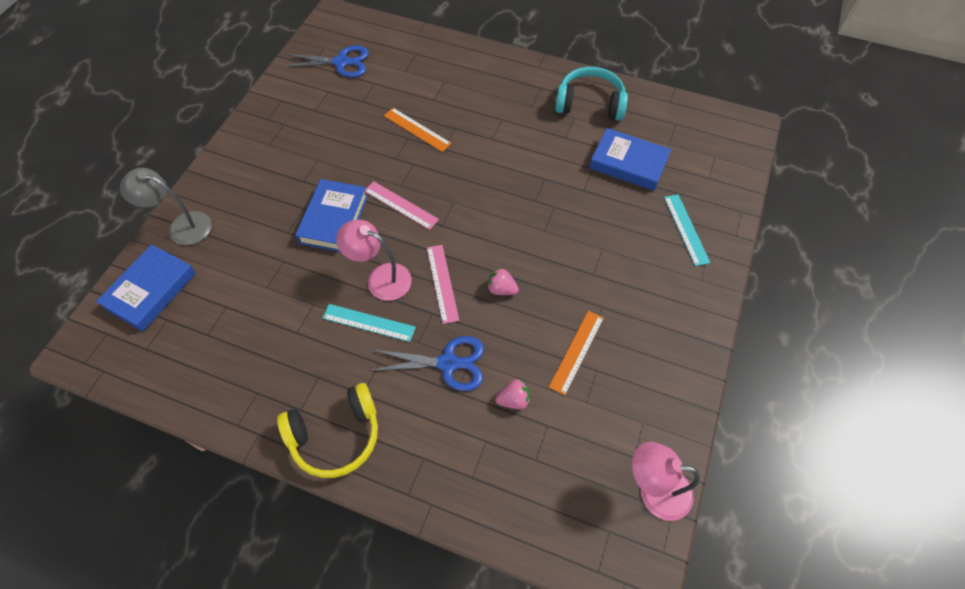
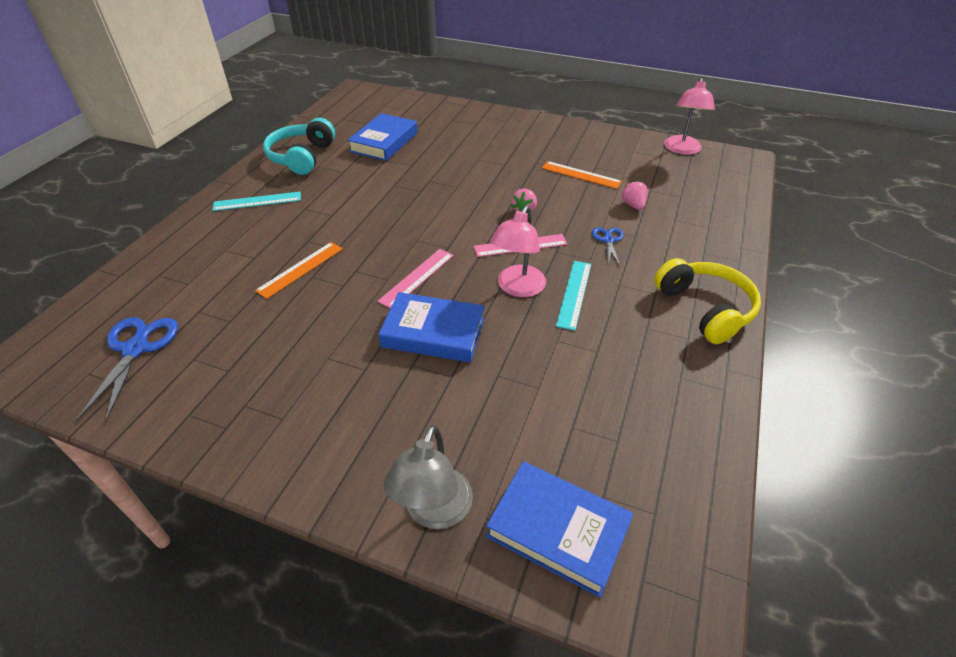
camera: 90 degrees left, 15 degrees down
(448, 363) = (608, 240): blue scissors -> blue scissors, size x0.56
(686, 229) = (459, 122): turquoise ruler -> turquoise ruler (257, 201)

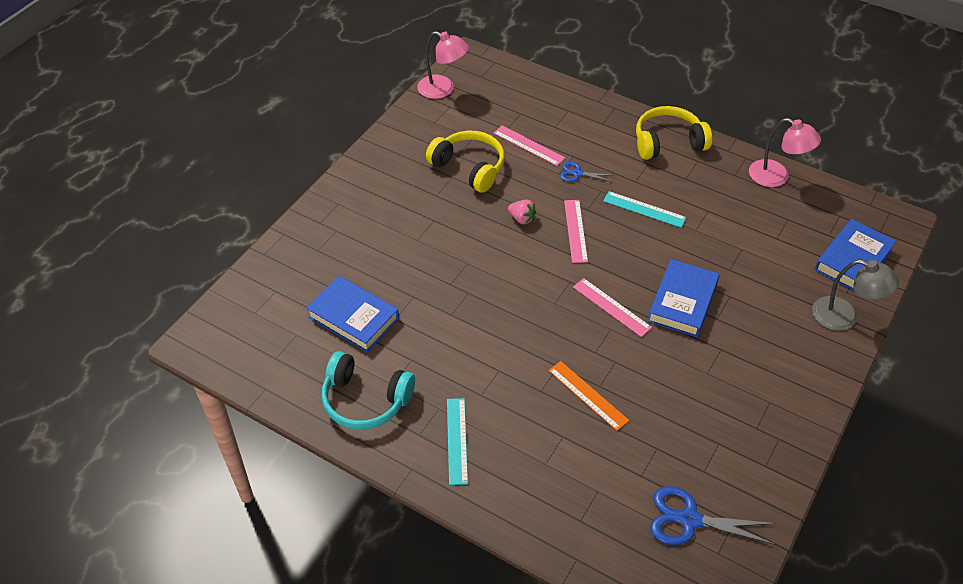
camera: 80 degrees left, 5 degrees up
(517, 288) = (633, 242): pink lamp -> pink lamp (776, 177)
(581, 175) = (469, 168): orange ruler -> yellow headphones
(633, 205) = (528, 145): pink strawberry -> pink ruler

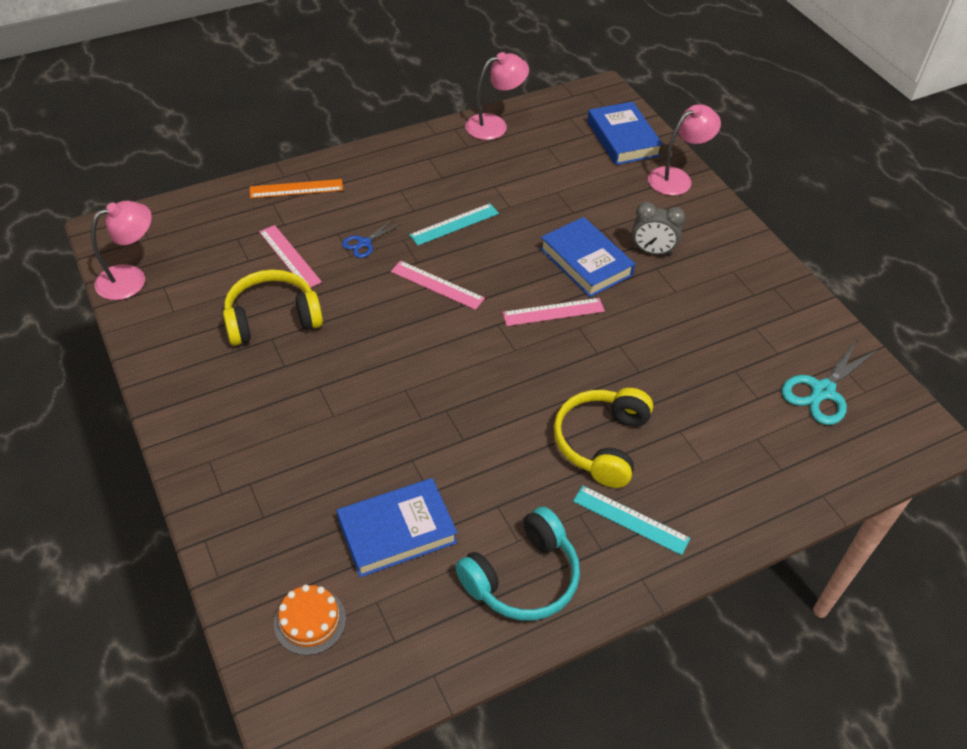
camera: 60 degrees left, 0 degrees up
(263, 310) = (310, 621): none -> orange cake
(521, 219) = (384, 315): pink strawberry -> none
(528, 145) = (289, 257): pink ruler -> pink ruler turned 75 degrees clockwise
(587, 395) = (644, 386): orange ruler -> orange ruler (296, 189)
(668, 142) = (387, 163): yellow headphones -> yellow headphones (601, 443)
(689, 520) = (822, 391): blue scissors -> turquoise scissors
(737, 338) = (652, 251): none -> grey clock
(844, 317) = (677, 178): grey lamp -> pink lamp

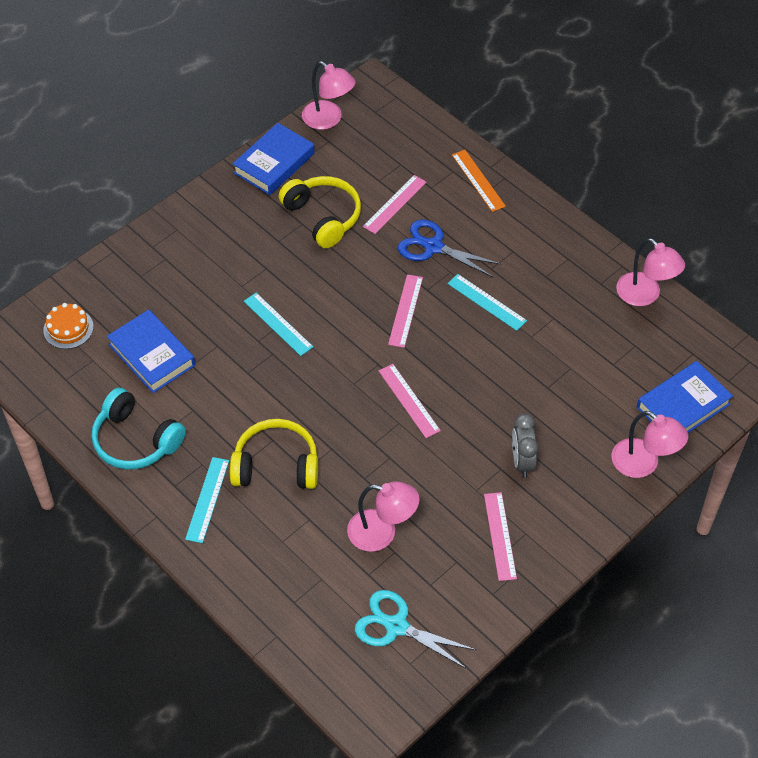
camera: 75 degrees right, 5 degrees up
(364, 243) = (433, 247): blue scissors -> blue scissors, size x1.78
(406, 395) = (278, 324): none -> turquoise ruler
(585, 262) = (483, 411): blue book -> blue book (274, 163)
(710, 374) = (382, 533): none -> pink lamp
(732, 289) = (500, 536): none -> pink ruler

